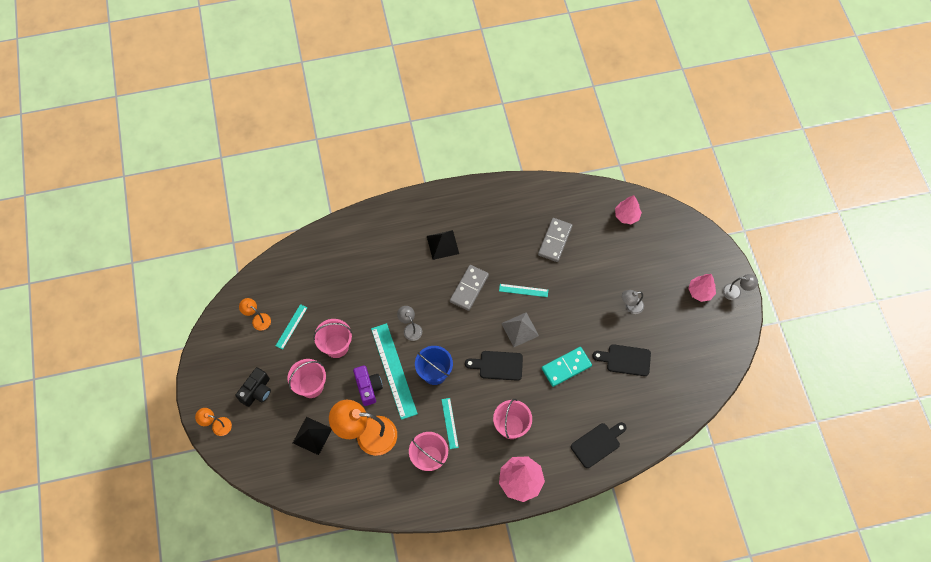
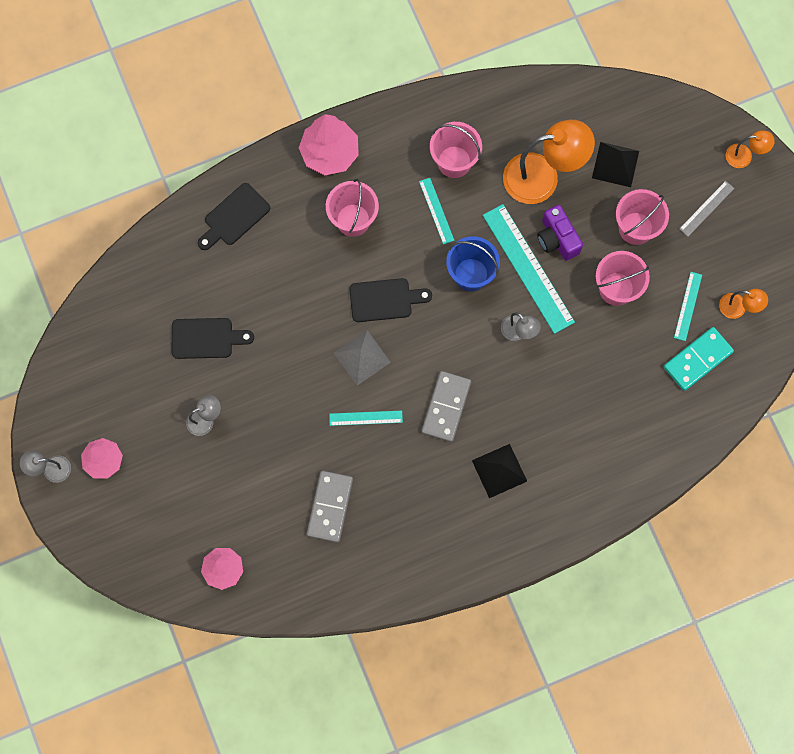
camera: 170 degrees right, 10 degrees up
(257, 391) = (706, 208): black camera -> grey ruler
(566, 367) = (288, 313): turquoise domino -> turquoise domino (697, 359)

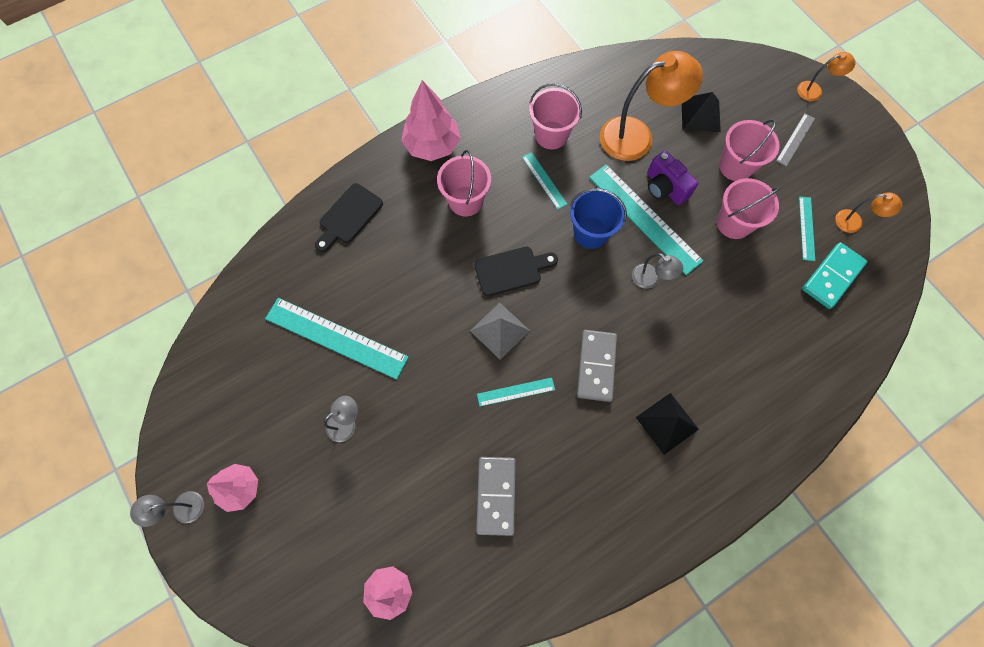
camera: 10 degrees left, 5 degrees down
(206, 338) = (336, 338): black cutting board -> turquoise ruler

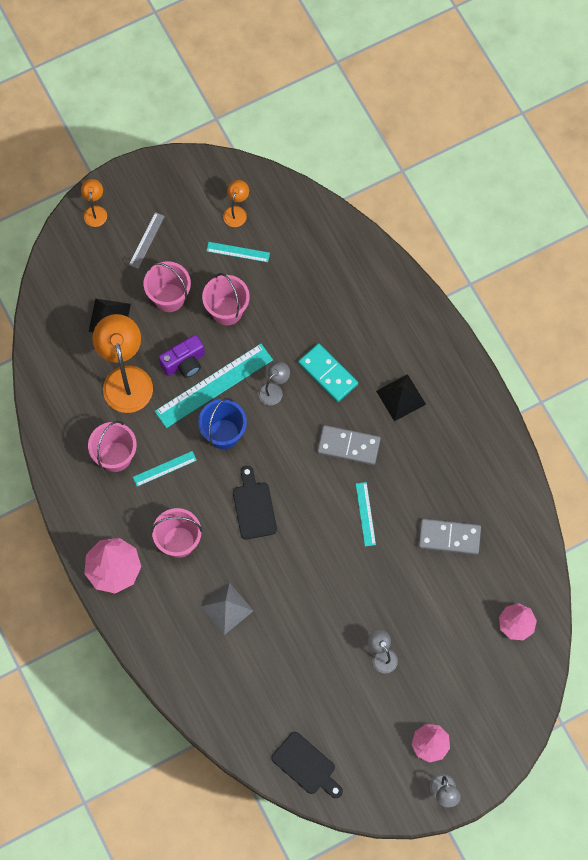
camera: 85 degrees left, 0 degrees up
(336, 338) = (304, 664): turquoise ruler -> none
(349, 216) = (183, 651): black cutting board -> black cutting board (306, 765)
(500, 330) = (310, 522): grey pyramid -> grey pyramid (227, 608)
(795, 139) = (146, 240): grey ruler -> grey ruler turned 75 degrees clockwise
(832, 276) = (285, 242): turquoise domino -> turquoise domino (328, 374)

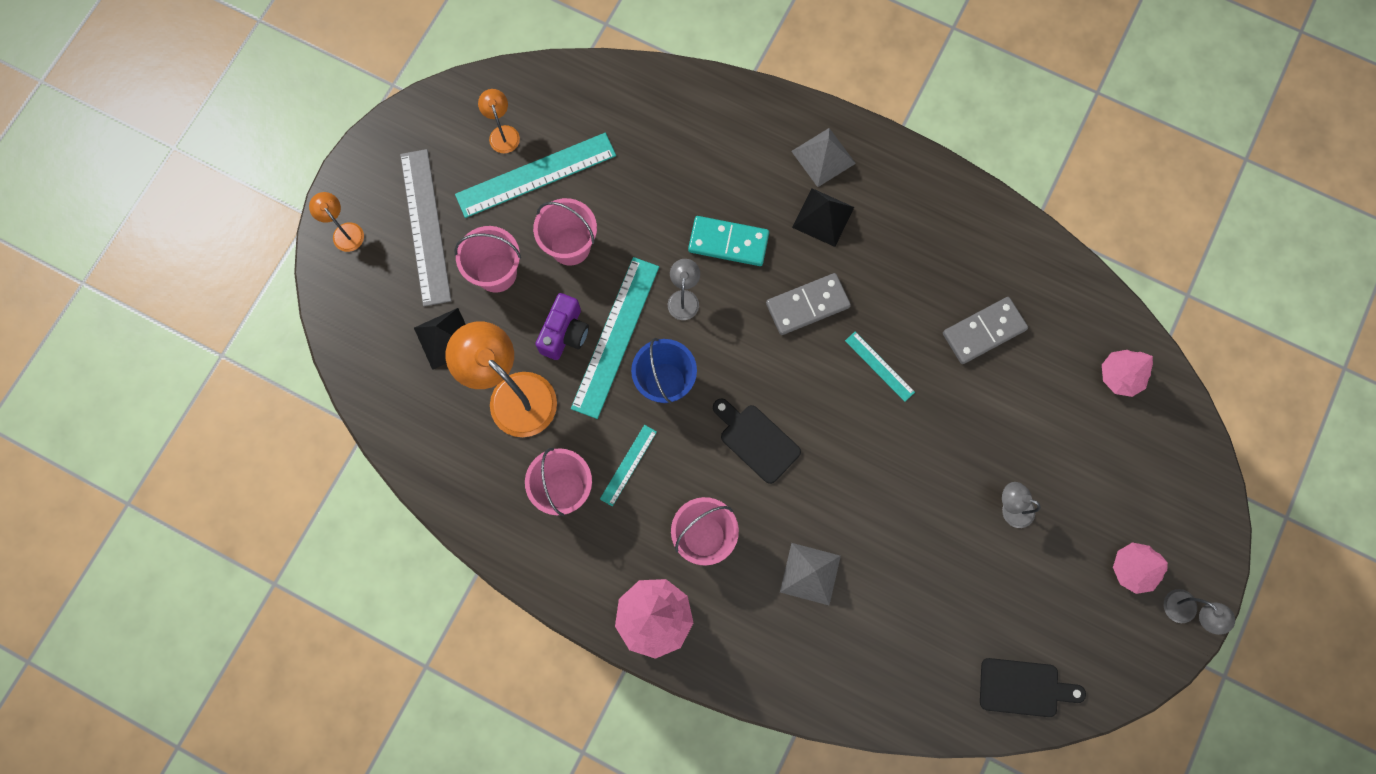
camera: 35 degrees left, 5 degrees up
(146, 240) = (425, 226): grey ruler -> grey ruler, size x1.99
(238, 252) = (536, 175): turquoise ruler -> turquoise ruler, size x1.99
(430, 359) = (823, 157): none -> grey pyramid

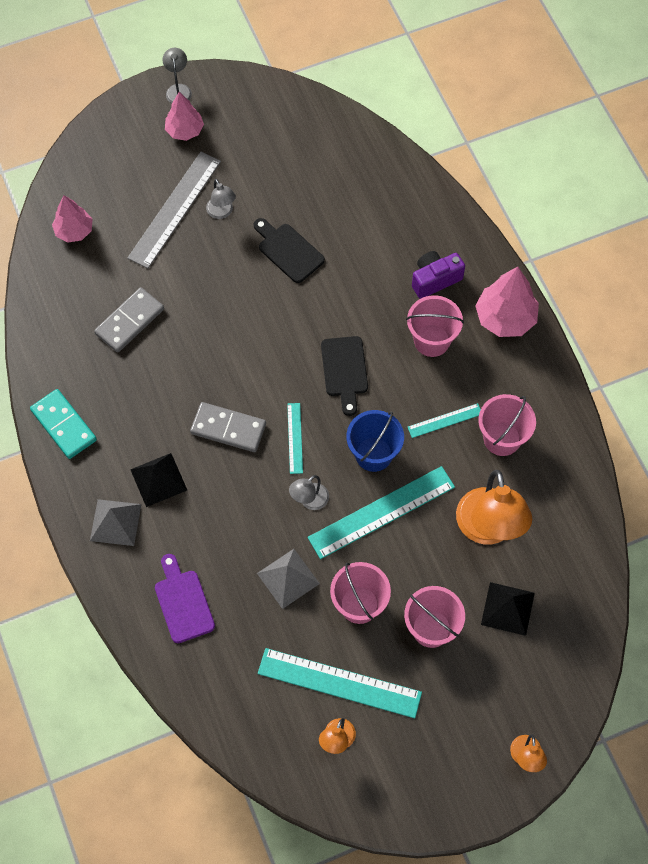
camera: 140 degrees left, 10 degrees down
(425, 226) = (458, 709): grey ruler -> grey ruler (174, 209)
(565, 333) = (416, 543): purple camera -> purple camera (435, 279)
(711, 139) = (183, 602): none -> purple cutting board
(728, 243) = (242, 515): turquoise domino -> turquoise domino (64, 425)
(810, 573) = (382, 270): grey pyramid -> grey pyramid (288, 578)
(879, 366) = (219, 353): turquoise ruler -> turquoise ruler (295, 438)
(984, 331) = (129, 321): grey domino -> grey domino turned 60 degrees counterclockwise
(1024, 687) = (312, 122): black cutting board -> black cutting board (288, 251)

